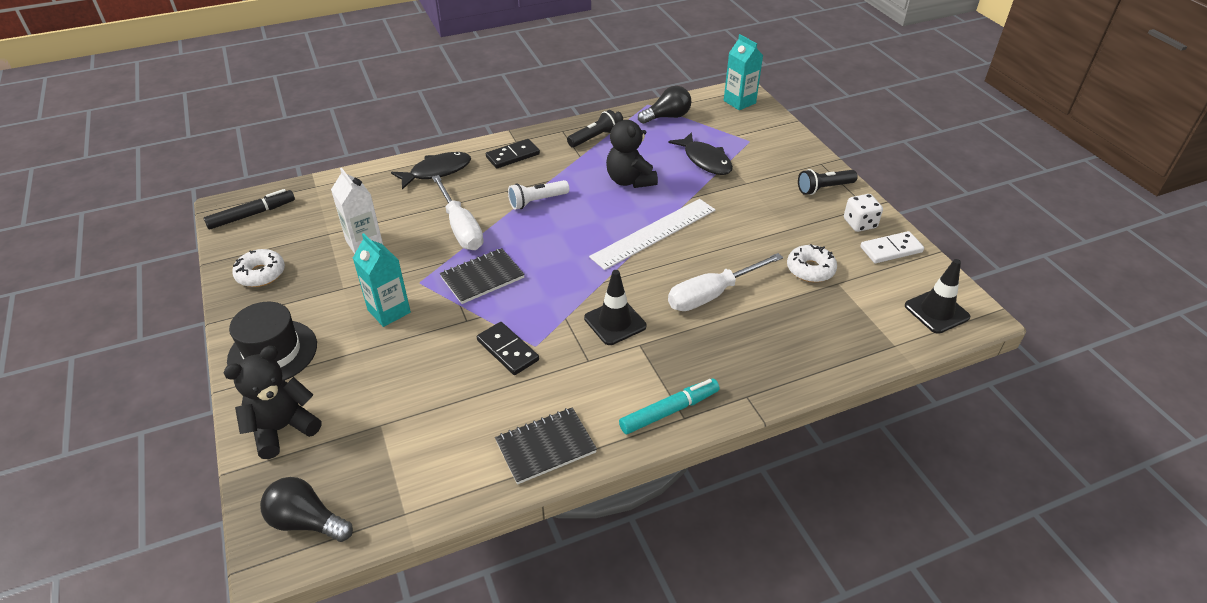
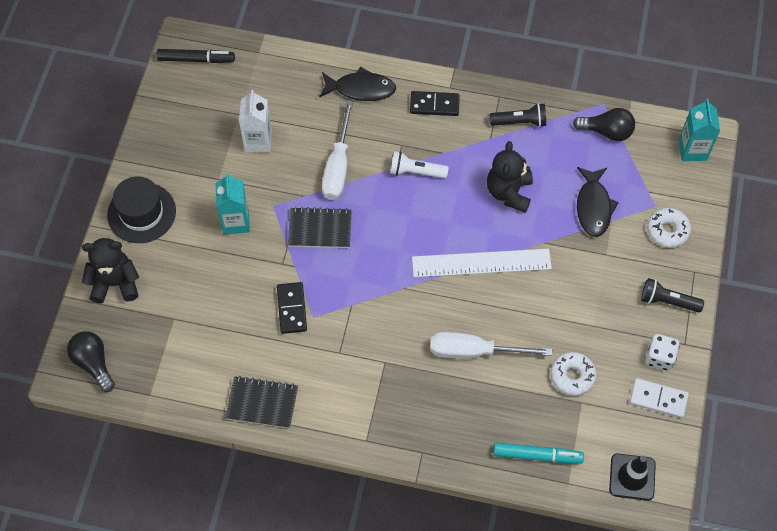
camera: 35 degrees right, 20 degrees up
(261, 274) = (171, 130): white donut -> white donut (667, 230)
(615, 322) = (383, 331): black traffic cone -> none
(669, 411) = (360, 429): turquoise marker -> turquoise marker (537, 455)

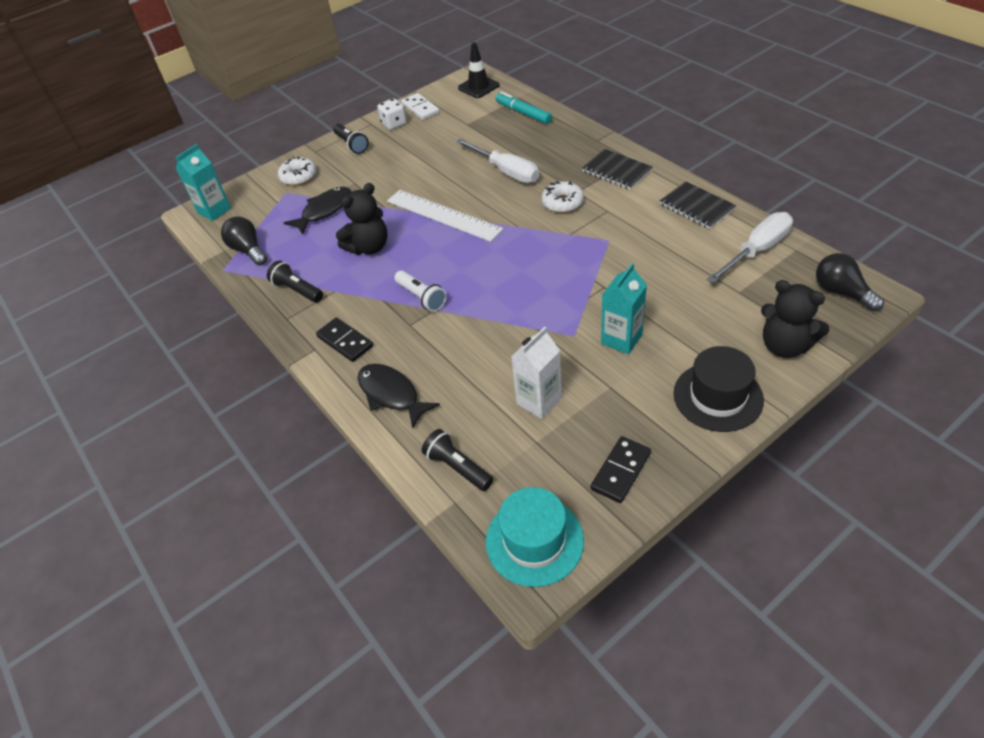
camera: 135 degrees left, 15 degrees down
(94, 363) = (841, 292): black light bulb -> black light bulb turned 135 degrees clockwise
(196, 59) = (534, 541): black marker -> turquoise hat
(274, 71) = (457, 467): none -> black flashlight
(291, 309) = (623, 252): black domino -> black domino (621, 471)
(320, 229) = (547, 296): black notebook -> black notebook (616, 171)
(338, 166) = (483, 336): white screwdriver -> white screwdriver (756, 250)
(572, 376) = (457, 136): white donut -> white donut (562, 202)

